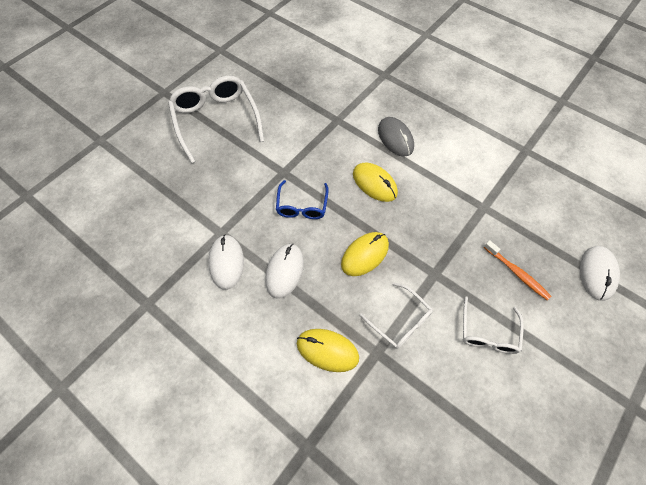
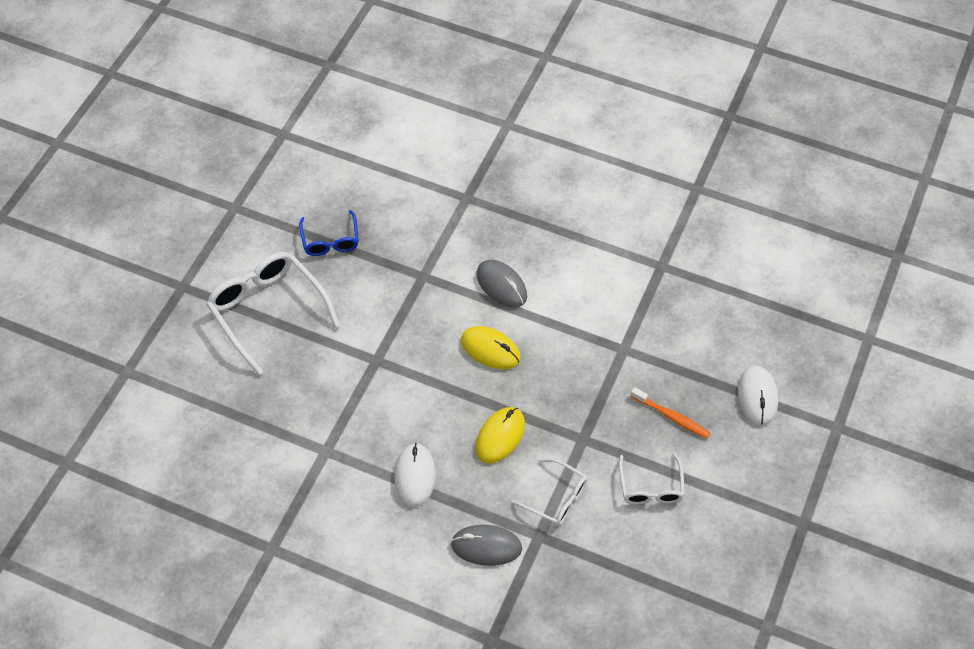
camera: 15 degrees left, 5 degrees down
(226, 262) = (345, 482): white mouse -> none
(302, 206) = (412, 397): blue glasses -> blue glasses (330, 240)
(327, 350) = (486, 546): yellow mouse -> grey mouse

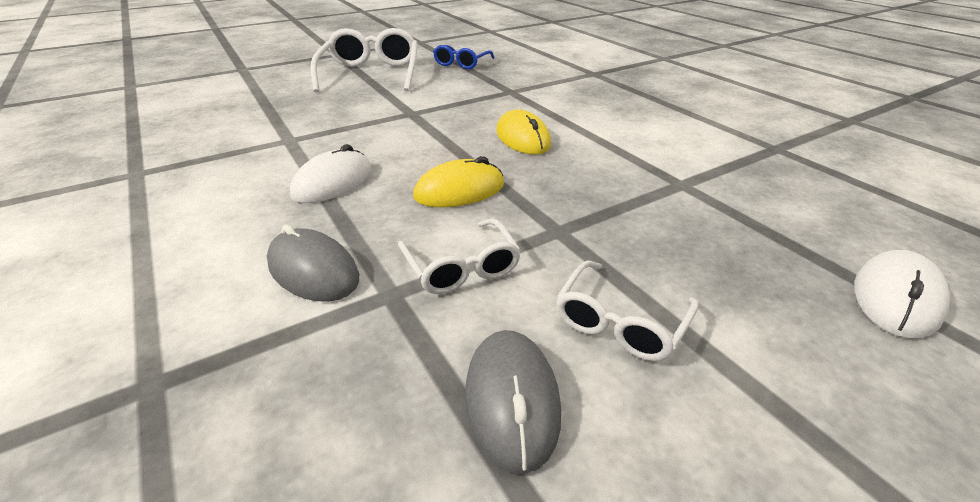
camera: 35 degrees right, 20 degrees down
(501, 285) = (577, 112): grey mouse -> grey mouse (512, 400)
(672, 417) = (714, 261): orange toothbrush -> none

